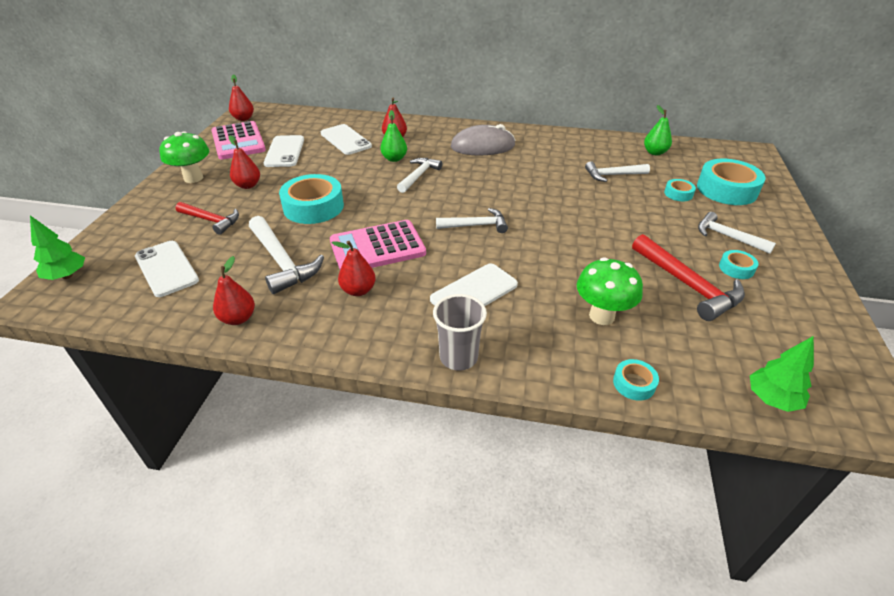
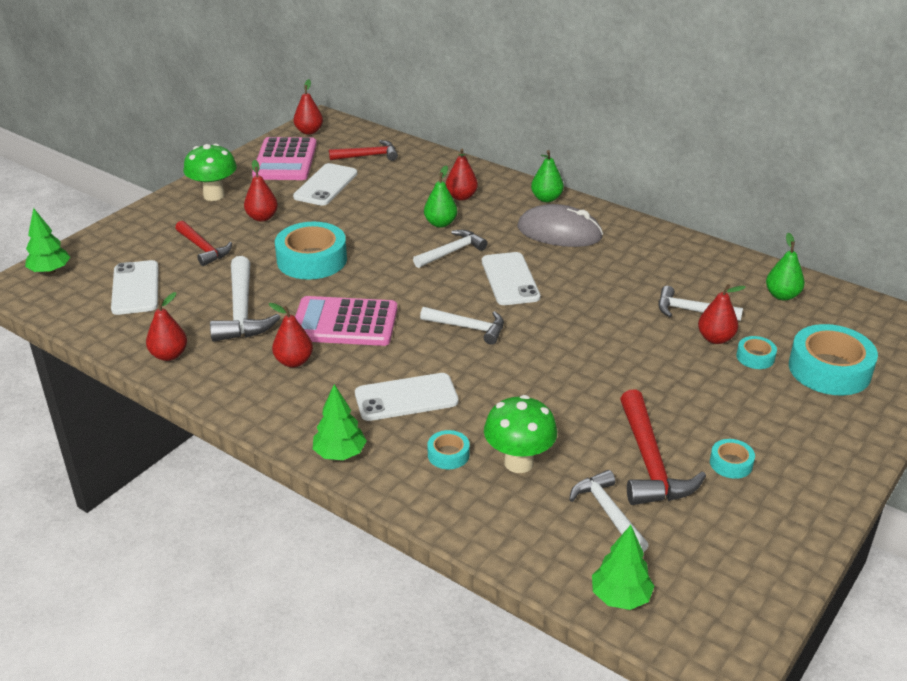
camera: 25 degrees right, 5 degrees down
(303, 126) = (368, 156): none -> red hammer
(346, 140) = (403, 185): white phone -> white phone (510, 279)
(455, 127) = (546, 198): none -> green pear
(458, 357) = (340, 454): grey cup -> green tree
(634, 384) = (489, 534): turquoise tape -> turquoise tape (448, 454)
(643, 188) = (715, 338): none -> red pear
(727, 237) = (762, 426): white hammer -> white hammer (608, 512)

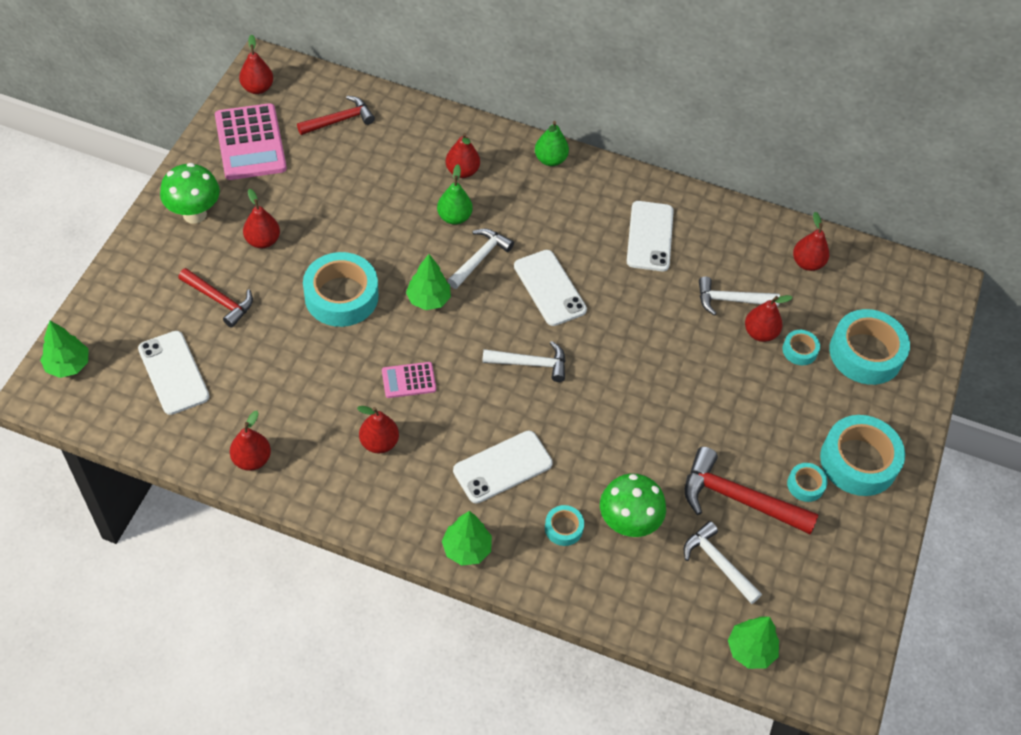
camera: 20 degrees left, 20 degrees up
(242, 311) = (299, 385): white hammer -> none
(326, 185) = (311, 177): white phone -> white phone (650, 236)
(344, 323) = (408, 380): pink calculator -> pink calculator, size x0.51
(390, 272) = (428, 299): none -> green tree
(559, 232) = (578, 210): grey mouse -> none
(649, 462) = (738, 499): red hammer -> red hammer turned 135 degrees clockwise
(782, 295) = (807, 263): green pear -> red pear
(799, 454) = (858, 461): none -> turquoise tape

